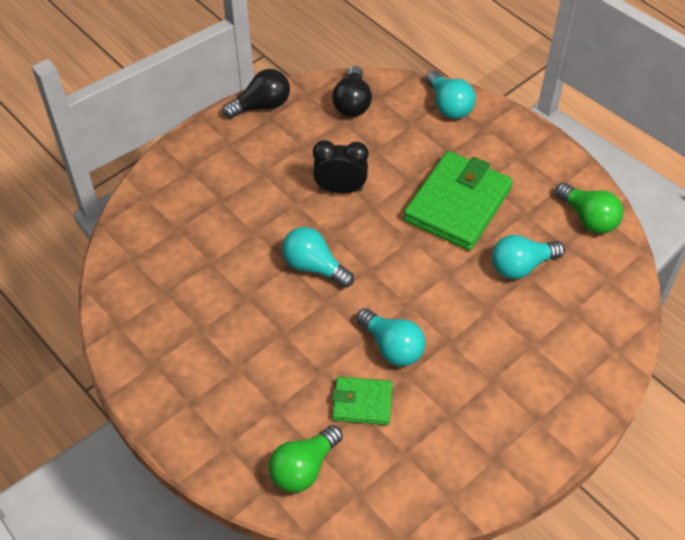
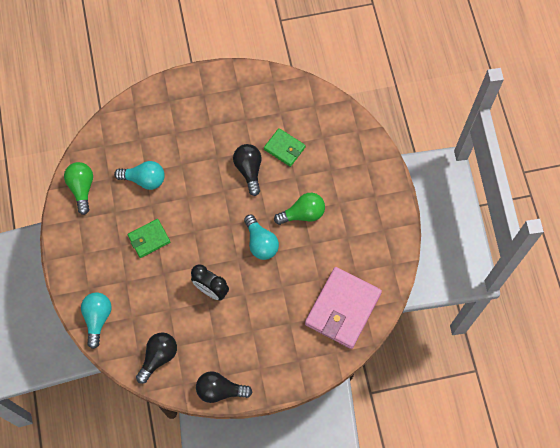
camera: 150 degrees left, 15 degrees up
(161, 244) = (342, 309): none -> pink wallet
(304, 468) = (333, 131): green light bulb -> green light bulb (302, 214)
(392, 347) = (249, 170): turquoise light bulb -> black light bulb
(458, 204) = (149, 239): green wallet -> green wallet, size x0.53

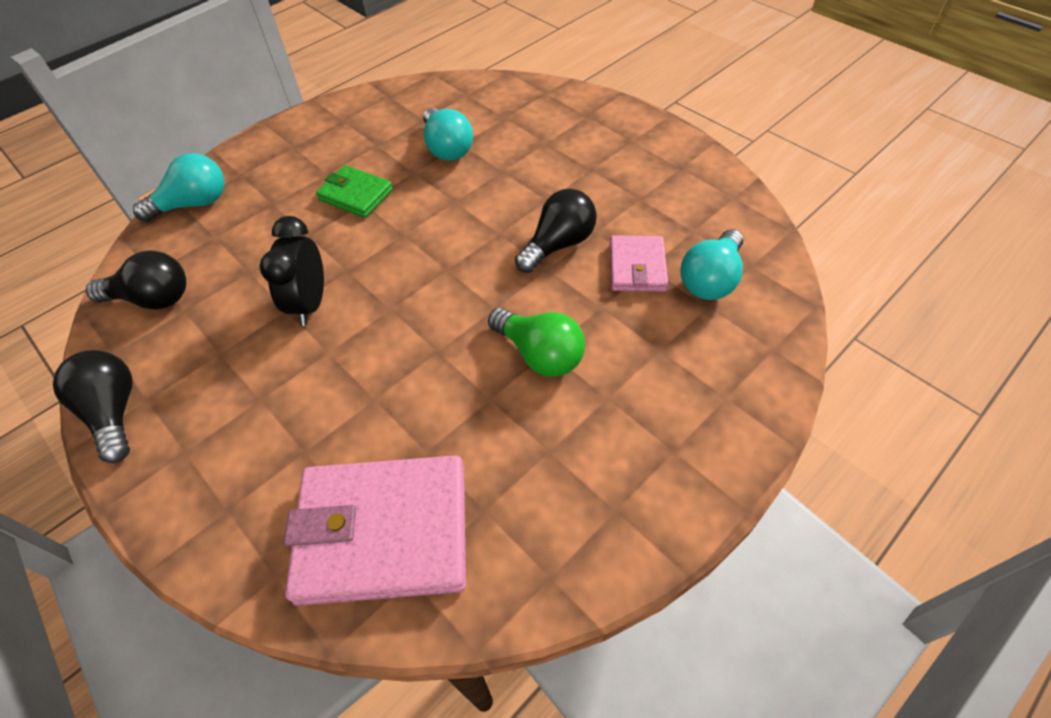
camera: 60 degrees right, 15 degrees down
(82, 188) = (388, 104): green light bulb -> none
(261, 243) = (440, 324): turquoise light bulb -> turquoise light bulb (710, 279)
(284, 148) = (637, 267): green wallet -> pink wallet

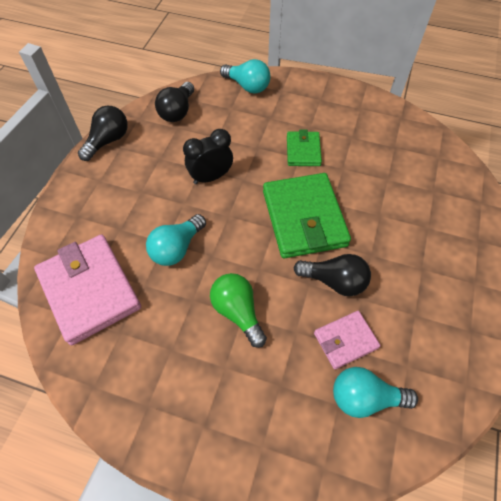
camera: 60 degrees right, 5 degrees up
(153, 299) = (177, 111): black light bulb -> black light bulb turned 45 degrees clockwise
(447, 148) = (377, 174): turquoise light bulb -> turquoise light bulb (177, 248)
(454, 235) = (304, 218): none -> green wallet
(539, 354) = (238, 312): green light bulb -> green light bulb turned 135 degrees clockwise

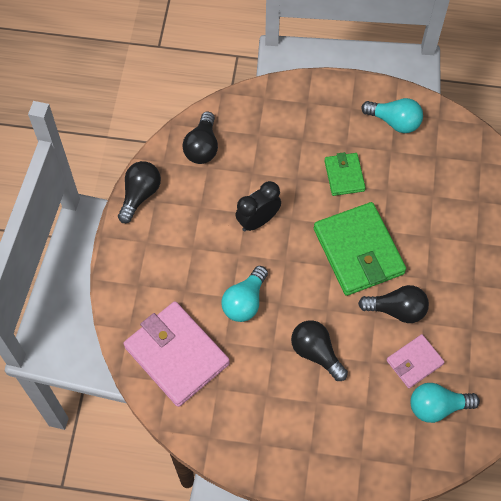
camera: 10 degrees left, 5 degrees up
(238, 312) = (316, 353): green light bulb -> black light bulb
(247, 86) = (269, 102): turquoise light bulb -> turquoise light bulb (394, 122)

